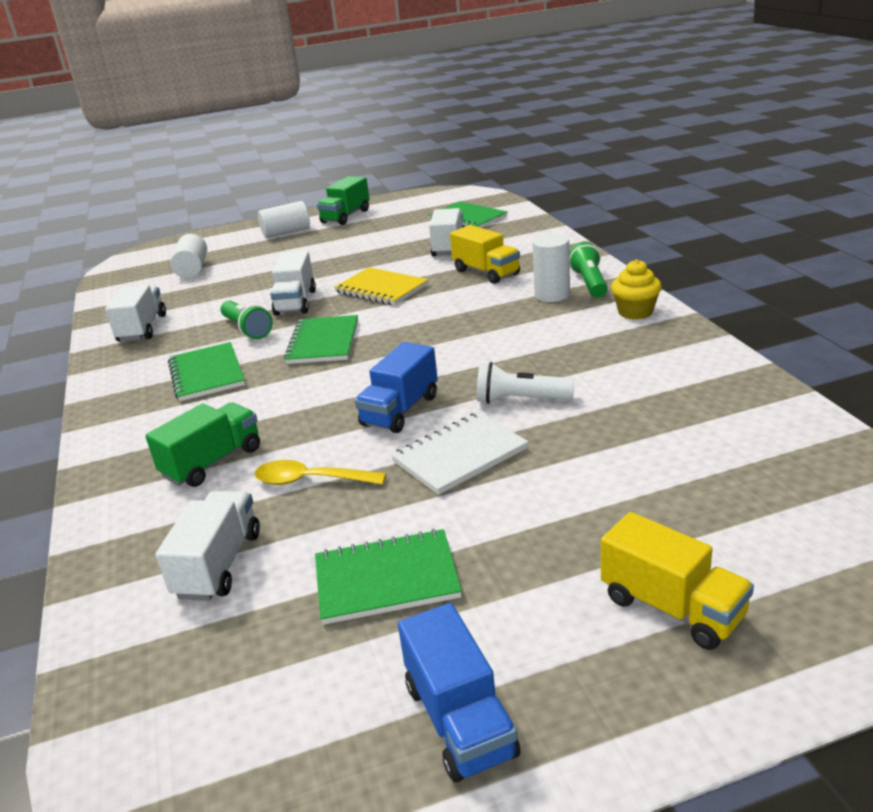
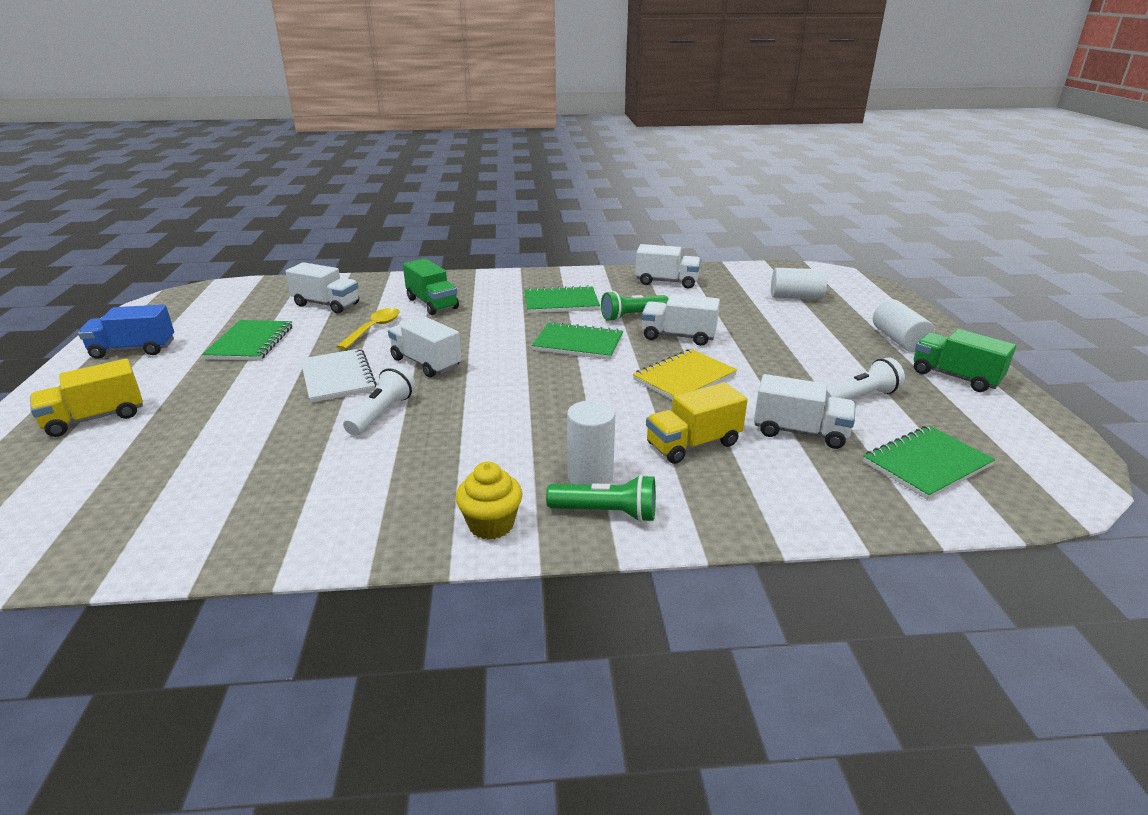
camera: 100 degrees right, 0 degrees up
(389, 236) = (860, 397): none -> white flashlight
(400, 410) = (426, 363): blue truck -> white truck

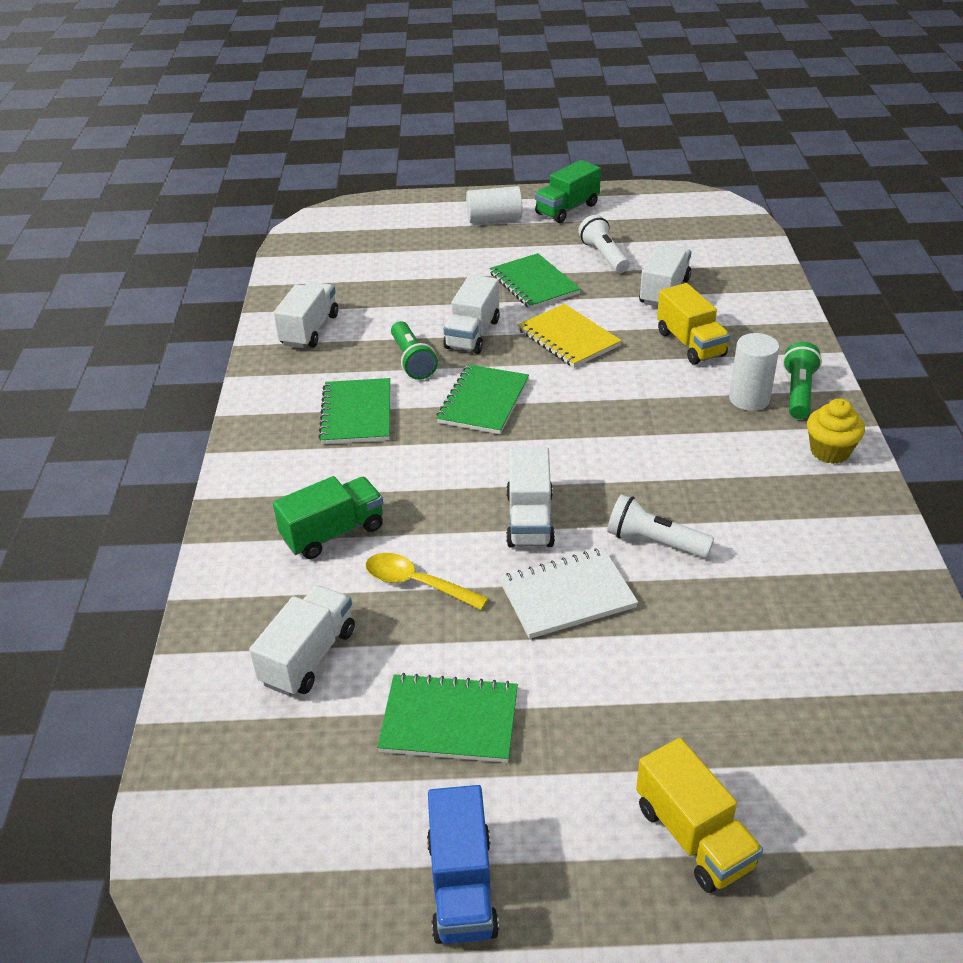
camera: 85 degrees left, 10 degrees up
(426, 363) = (529, 519): white truck -> white truck turned 45 degrees counterclockwise
(796, 297) = (380, 253): white cylinder -> none
(926, 464) = (703, 248): green notebook -> green notebook (534, 284)

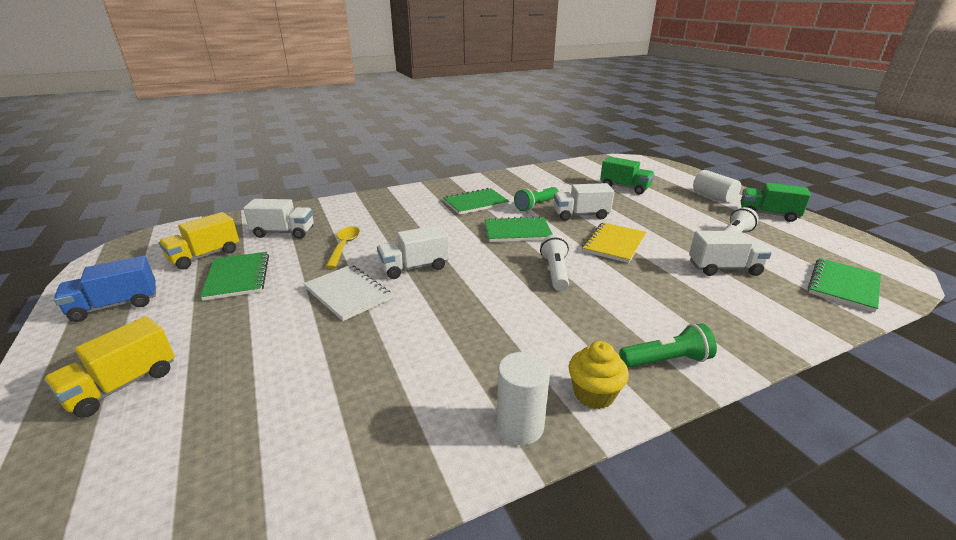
camera: 65 degrees right, 10 degrees down
(310, 330) = (535, 178): white truck -> none
(333, 533) = (376, 218): green truck -> green truck (624, 187)
(534, 284) = (660, 221): green notebook -> green notebook (843, 286)
(654, 541) = (415, 317): white flashlight -> white flashlight (555, 272)
(690, 344) = (669, 292): yellow truck -> yellow truck (205, 256)
(749, 399) = (626, 333): white cylinder -> white cylinder (520, 426)

